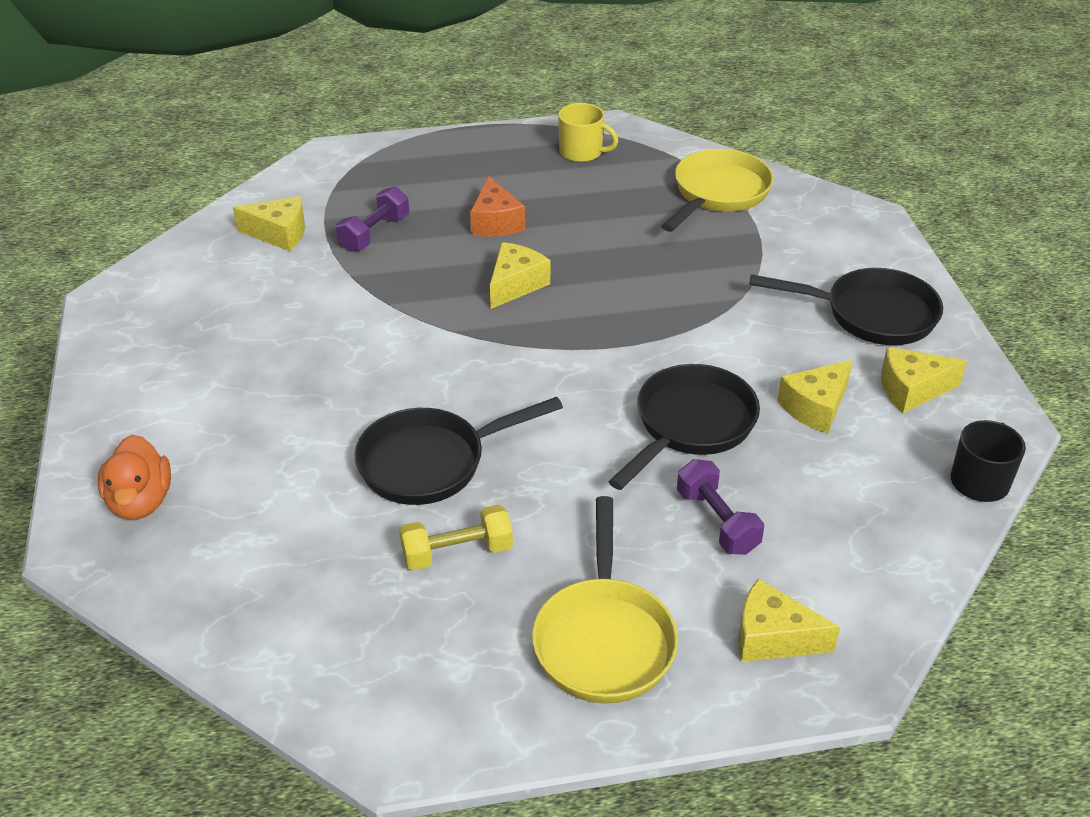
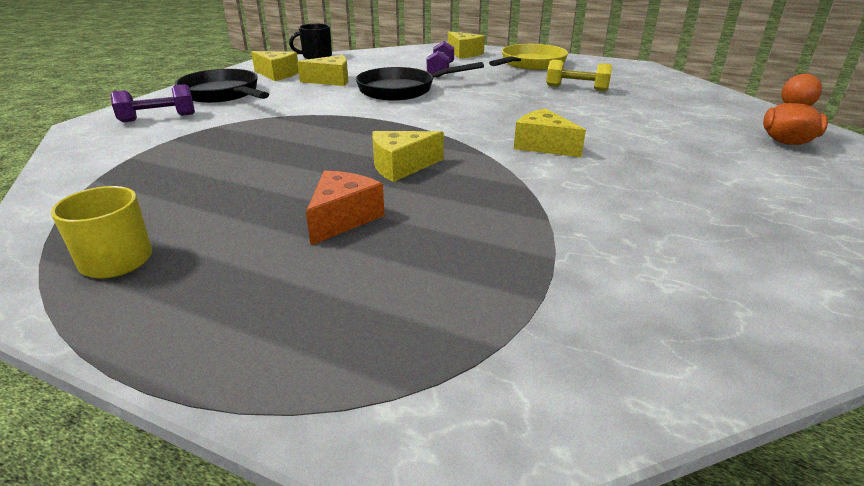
camera: 145 degrees left, 10 degrees down
(279, 234) = (620, 304): yellow cheese -> yellow cheese (543, 146)
(374, 233) = (487, 255): purple dumbbell -> purple dumbbell (158, 118)
(431, 462) = (566, 111): black pan -> none
(718, 193) = (122, 170): yellow pan -> none

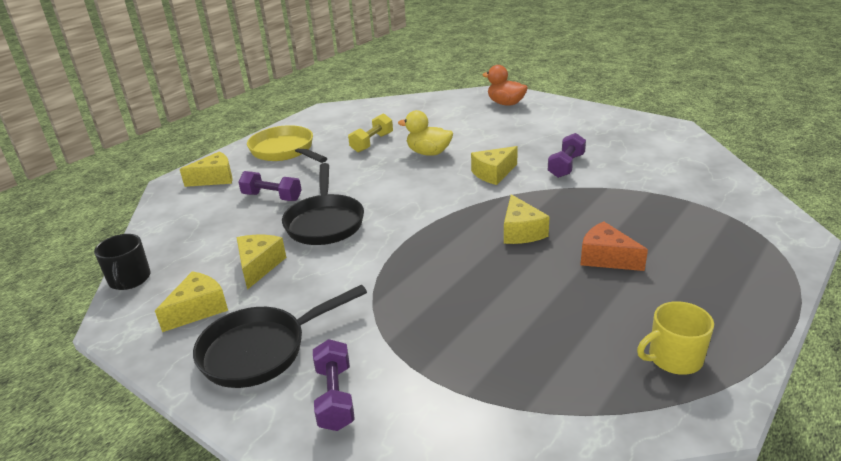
camera: 75 degrees left, 0 degrees up
(573, 112) = (428, 153): none -> yellow duck
(601, 189) = (566, 166): none -> purple dumbbell

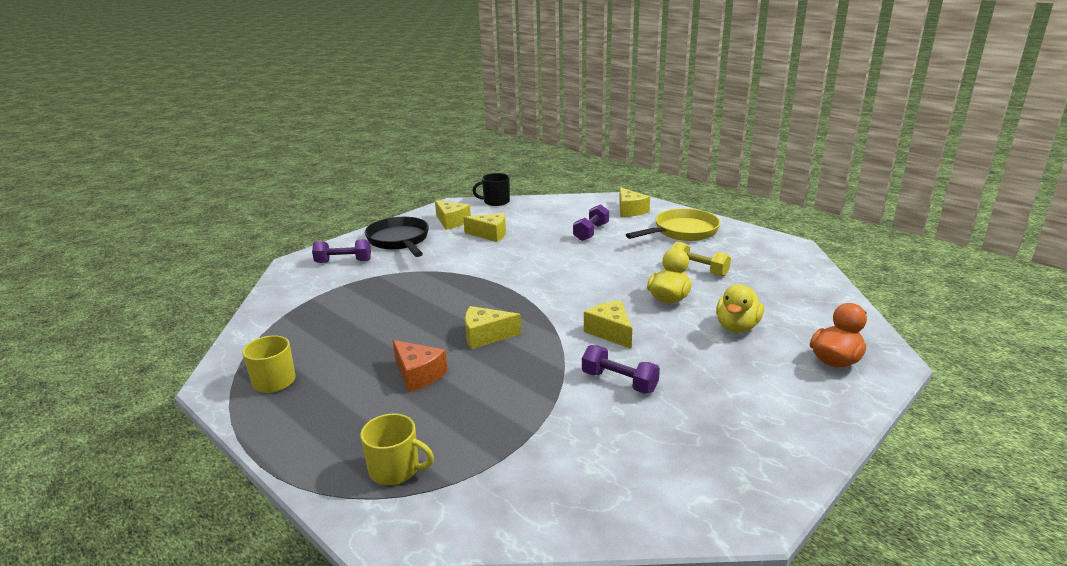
camera: 95 degrees right, 5 degrees down
(325, 222) = (541, 253): black pan -> none
(471, 129) = (737, 327): none -> yellow duck
(606, 258) = (418, 375): orange cheese -> orange cheese turned 90 degrees clockwise
(737, 242) = (396, 469): none -> yellow mug

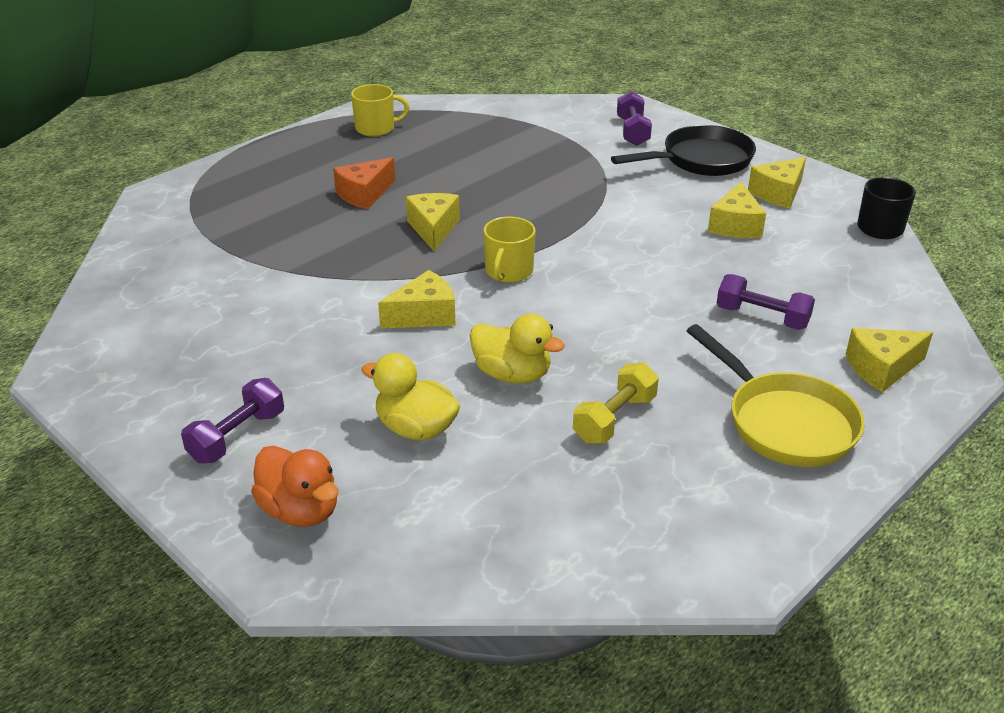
camera: 90 degrees right, 10 degrees up
(396, 469) = (223, 194): yellow mug -> yellow mug (508, 271)
(619, 382) = (311, 314): purple dumbbell -> purple dumbbell (237, 436)

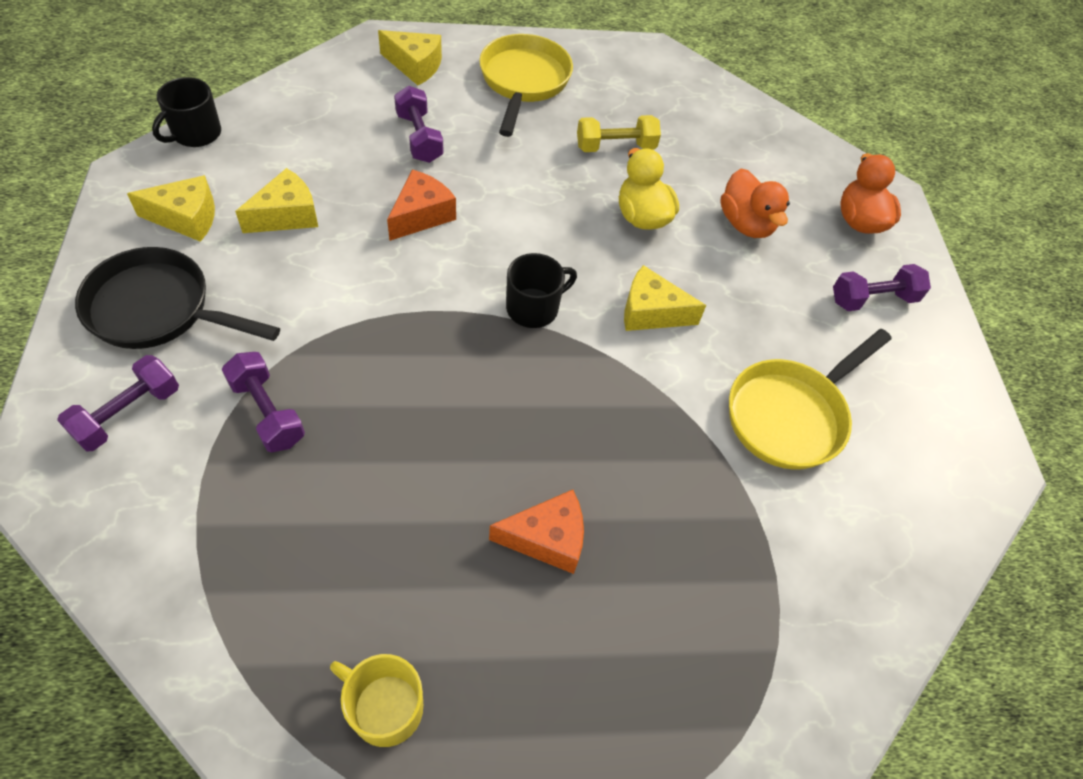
camera: 145 degrees left, 20 degrees up
(258, 315) = (790, 415): none -> yellow pan
(416, 428) = (746, 224): yellow duck -> orange duck
(433, 229) = (536, 415): yellow cheese -> none
(508, 271) = (534, 308): yellow mug -> black mug
(574, 161) = (267, 412): none -> purple dumbbell
(664, 274) = (421, 215): none -> orange cheese

